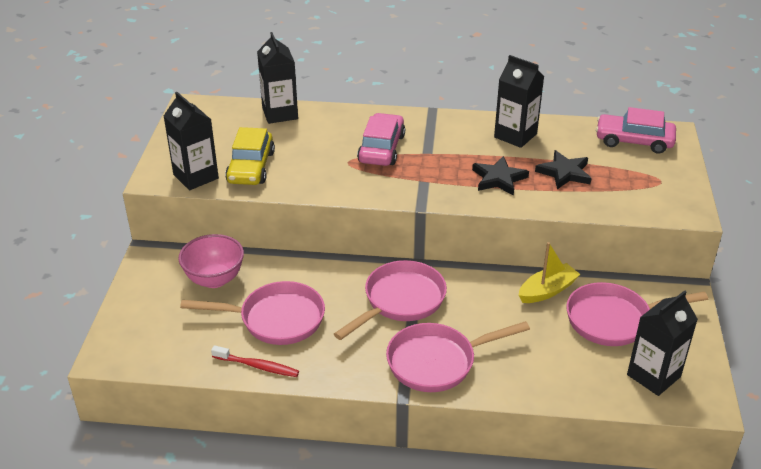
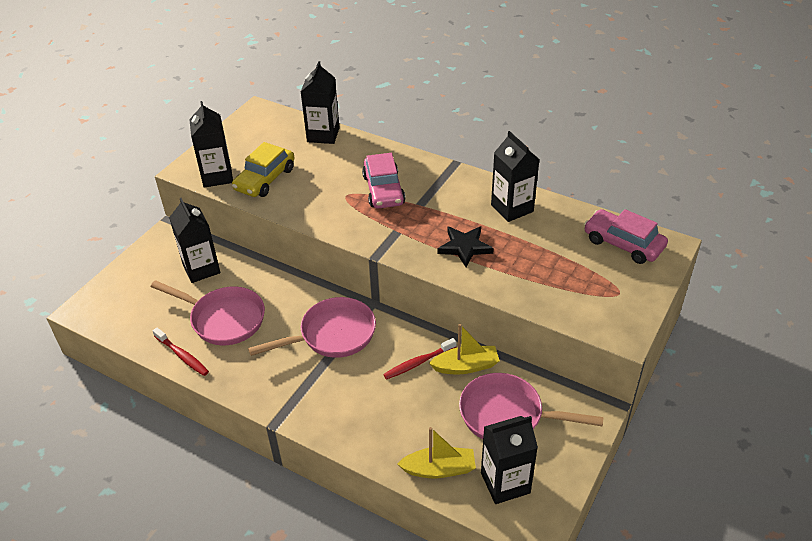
camera: 25 degrees right, 5 degrees up
(214, 279) = (201, 269): pink bowl -> black carton
(381, 148) = (383, 190): pink car -> pink car turned 135 degrees clockwise
(437, 362) = (324, 401): pink pan -> none
(502, 300) = (418, 363): none -> red toothbrush
(564, 173) = (530, 258): black star -> none
(588, 384) = (439, 469): none -> yellow boat

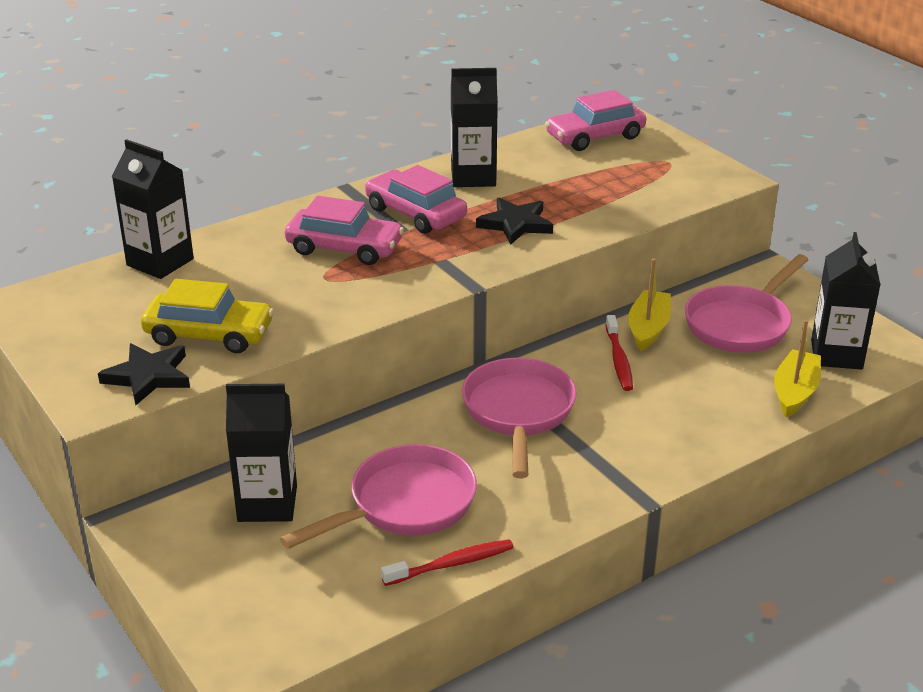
camera: 65 degrees left, 10 degrees down
(217, 176) = (148, 376): black carton -> black star
(265, 179) = (209, 334): yellow car -> yellow car turned 45 degrees counterclockwise
(445, 201) = (415, 213): none -> pink car

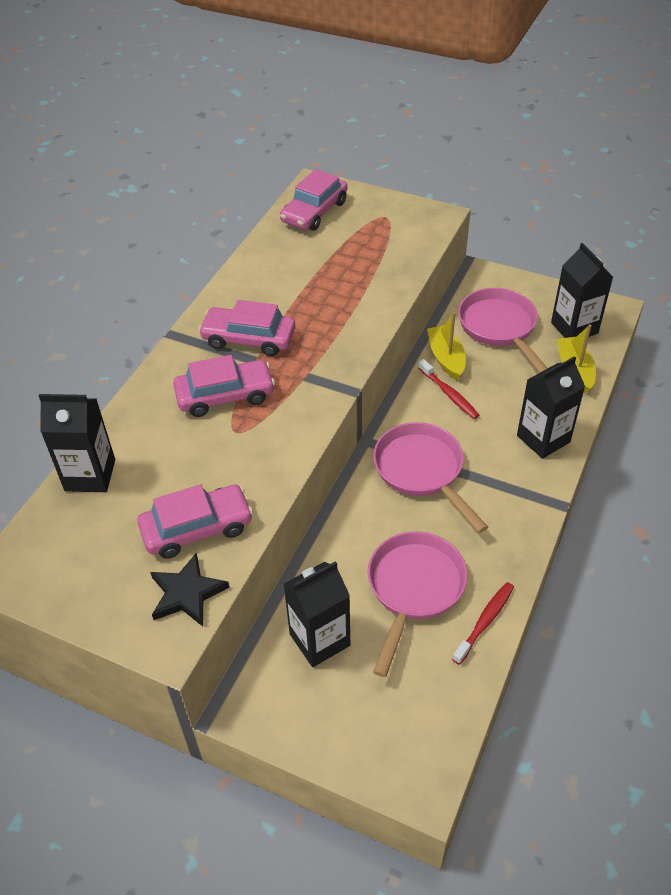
camera: 30 degrees left, 15 degrees up
(209, 334) = (197, 528): yellow car -> pink car
(473, 177) = (260, 285): black carton -> black carton (543, 439)
(515, 224) = (330, 319): black star -> none
(741, 324) = (499, 328): pink pan -> pink pan turned 150 degrees clockwise

